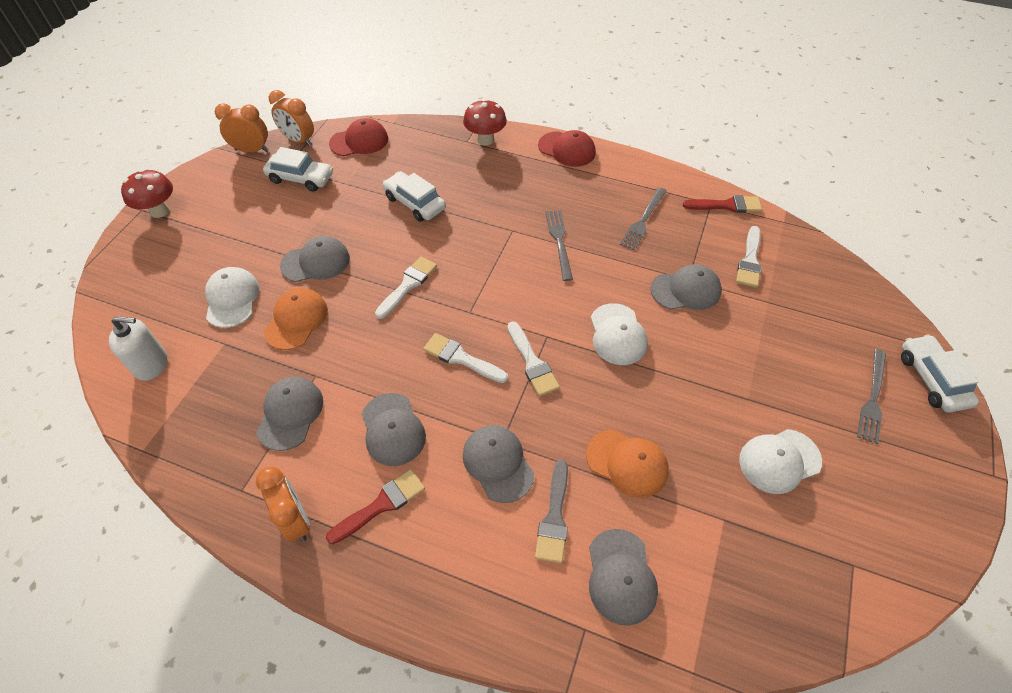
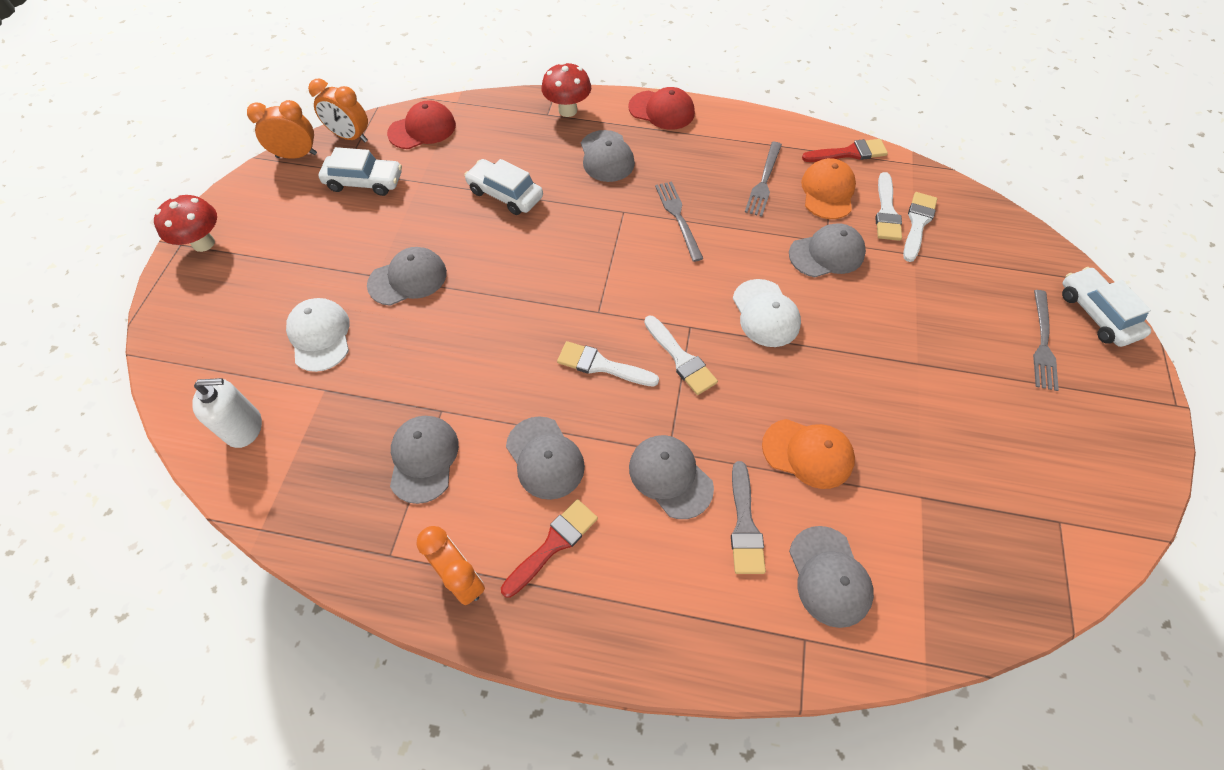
camera: 10 degrees left, 5 degrees up
(296, 320) = (402, 350): orange cap -> orange cap (827, 192)
(408, 285) = (521, 290): white brush -> white brush (917, 223)
(509, 182) = (606, 156): none -> grey cap
(779, 461) = (963, 425): white cap -> none

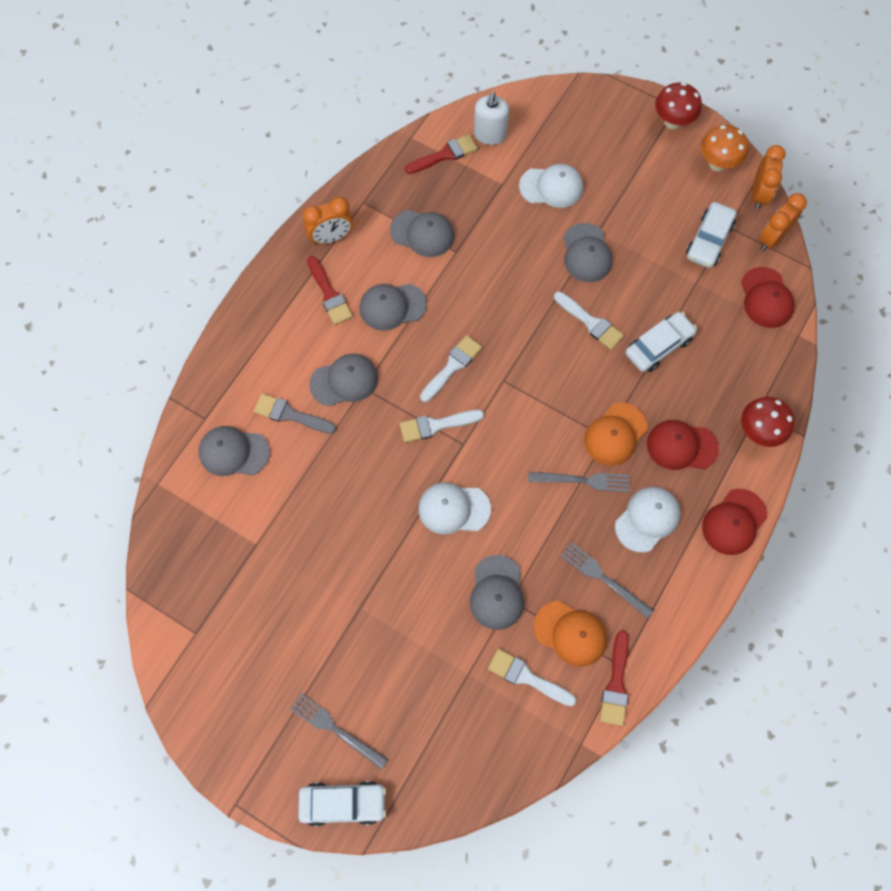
camera: 110 degrees right, 10 degrees up
(260, 194) = (717, 163): none -> orange mushroom
(286, 473) = (445, 155): none -> red brush
(606, 156) = (681, 446): grey cap -> red cap
(691, 164) = (647, 519): none -> white cap
(808, 453) = (322, 481): orange cap -> orange cap (615, 434)
(917, 223) = (502, 699): white brush -> white brush (590, 322)

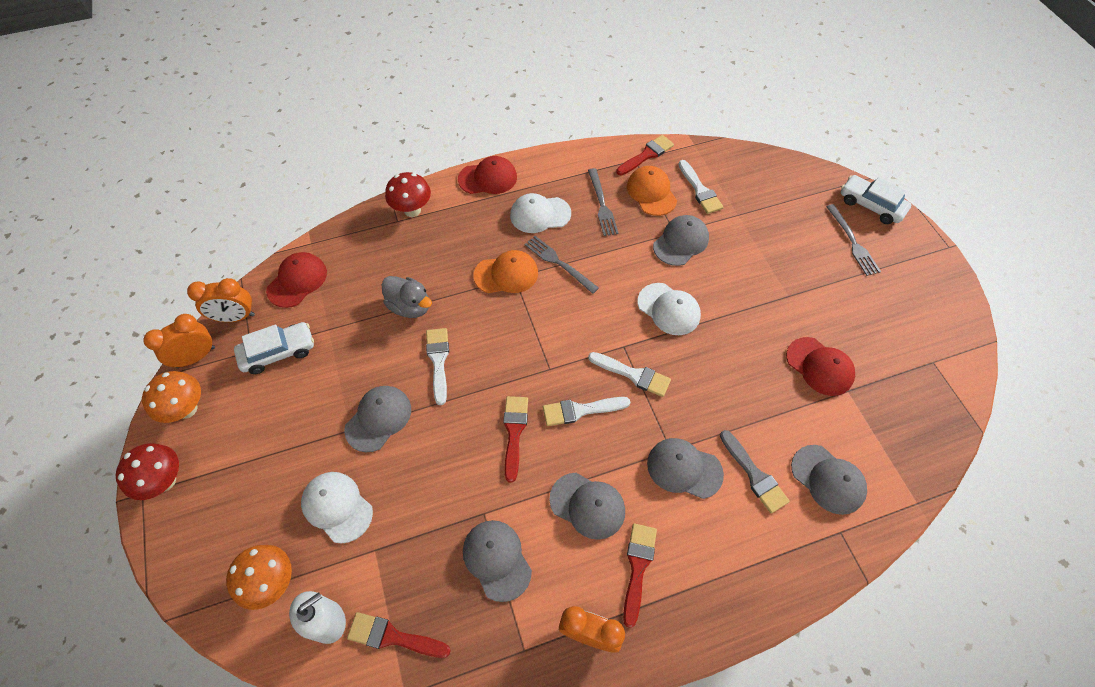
camera: 140 degrees left, 10 degrees down
(485, 315) = (514, 432): none -> red brush
(543, 127) = (272, 582): none -> orange mushroom
(658, 346) = (410, 306): white car -> grey duck
(681, 446) = (470, 237): red cap -> red cap (819, 366)

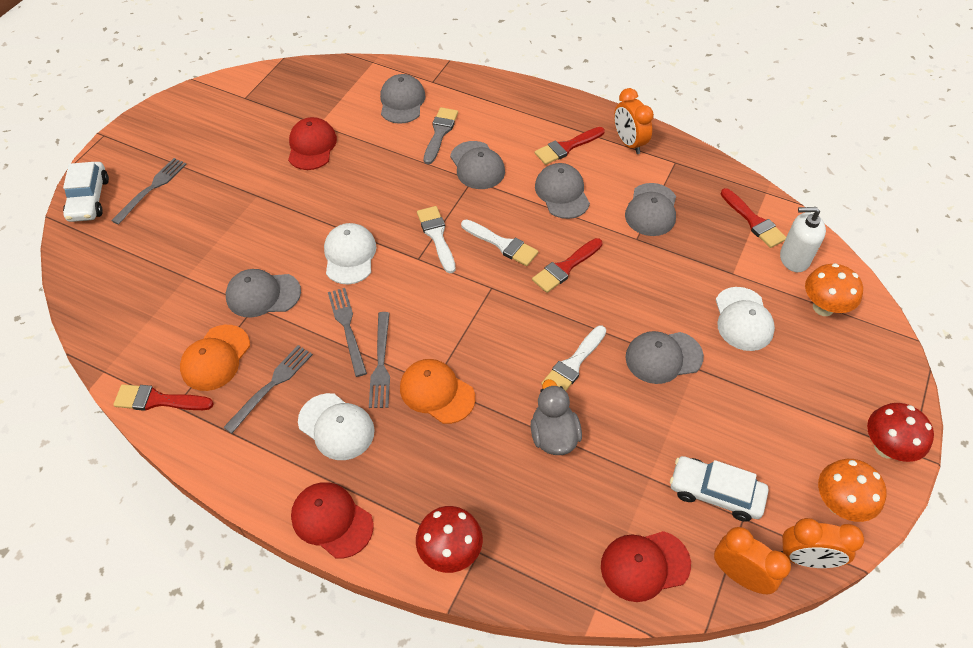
camera: 135 degrees left, 5 degrees down
(605, 265) = (347, 328): none -> grey fork
(700, 190) = (176, 323): white brush -> none

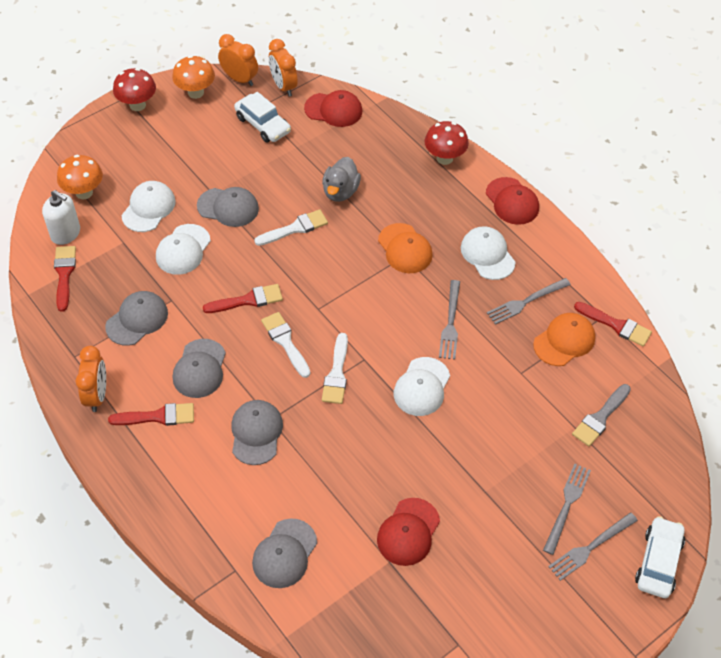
camera: 155 degrees left, 0 degrees up
(263, 294) = (510, 381): grey cap -> none
(381, 363) = (436, 285): grey fork -> grey fork (567, 505)
(440, 133) = (268, 490): grey brush -> grey brush (600, 418)
(668, 290) = (183, 250): none -> white cap

